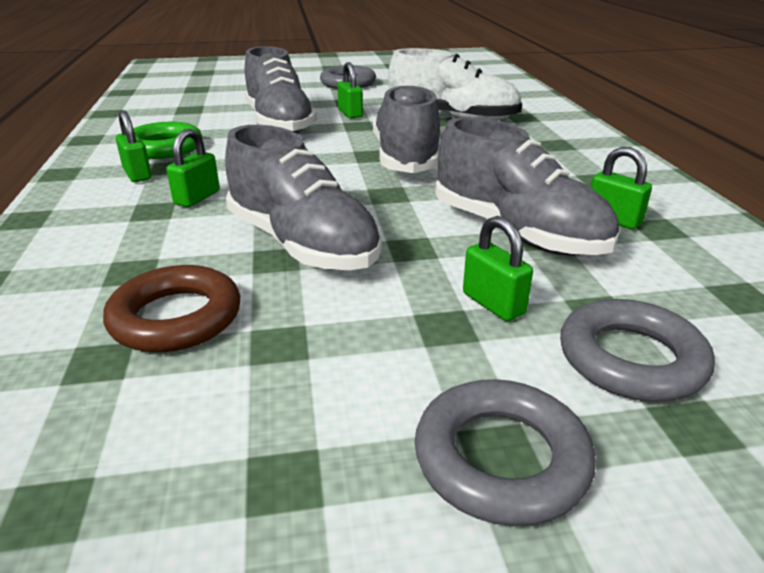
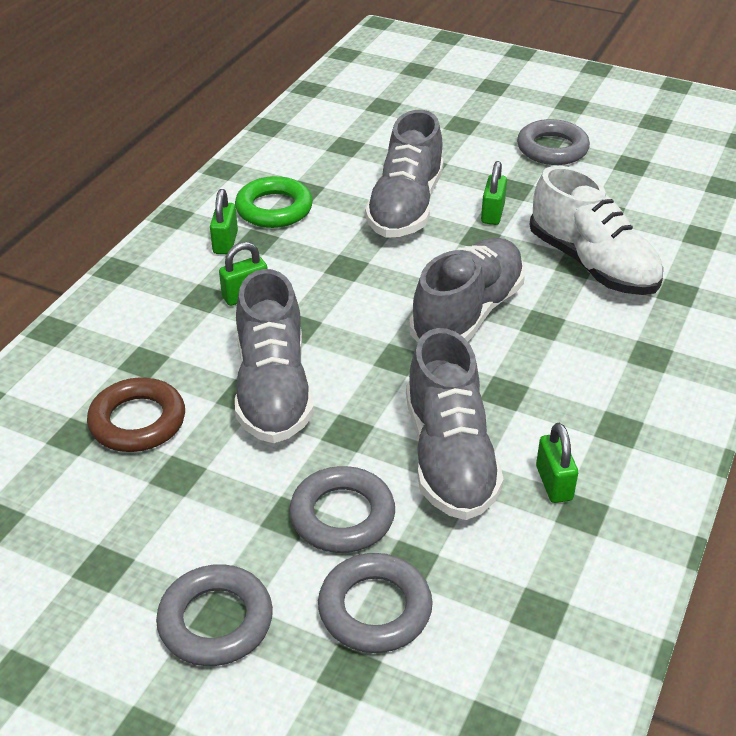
camera: 35 degrees right, 10 degrees up
(493, 304) = (342, 516): green padlock -> grey ring

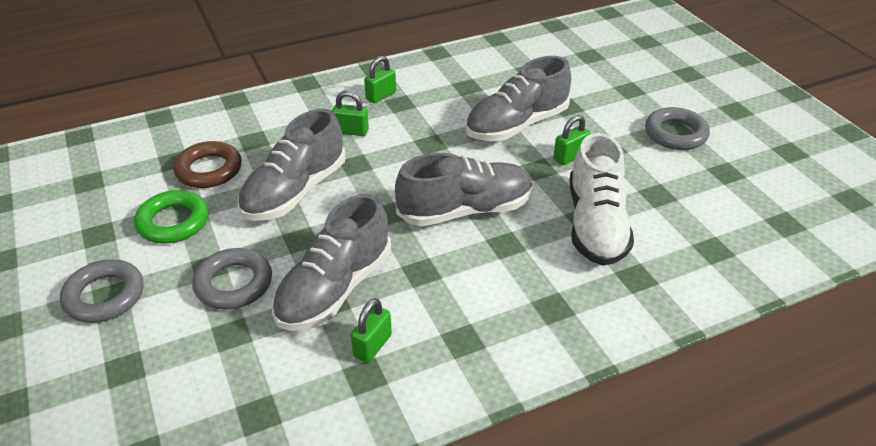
camera: 40 degrees right, 0 degrees up
(274, 209) = (434, 89): green ring -> green ring (173, 222)
(375, 609) = (180, 345): grey ring -> none

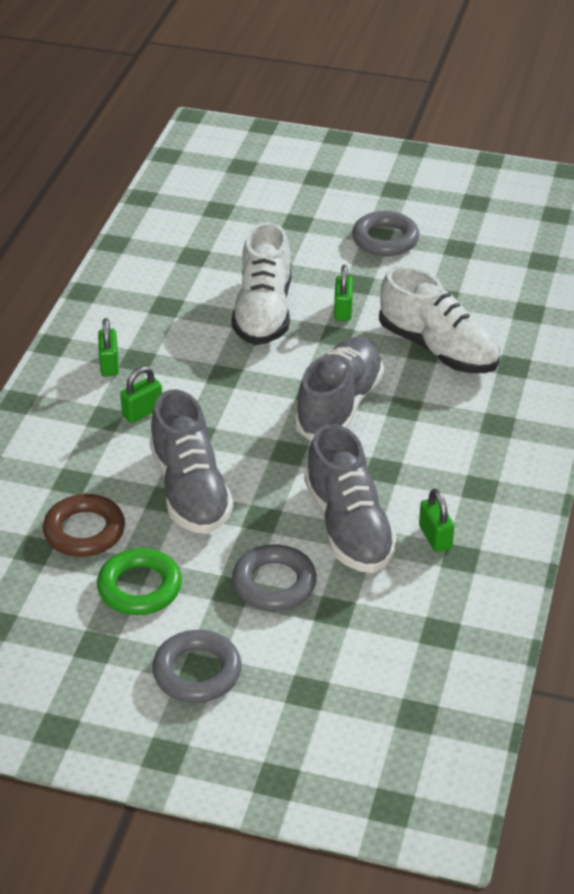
camera: 50 degrees left, 0 degrees up
(516, 125) = (263, 312): grey shoe -> white shoe

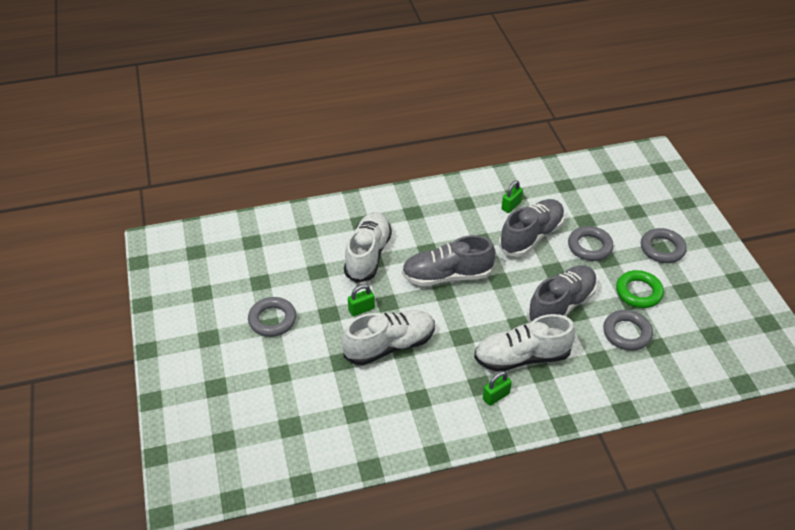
camera: 120 degrees left, 5 degrees up
(84, 531) = (627, 333): brown ring -> grey ring
(142, 412) = (522, 357): green padlock -> white shoe

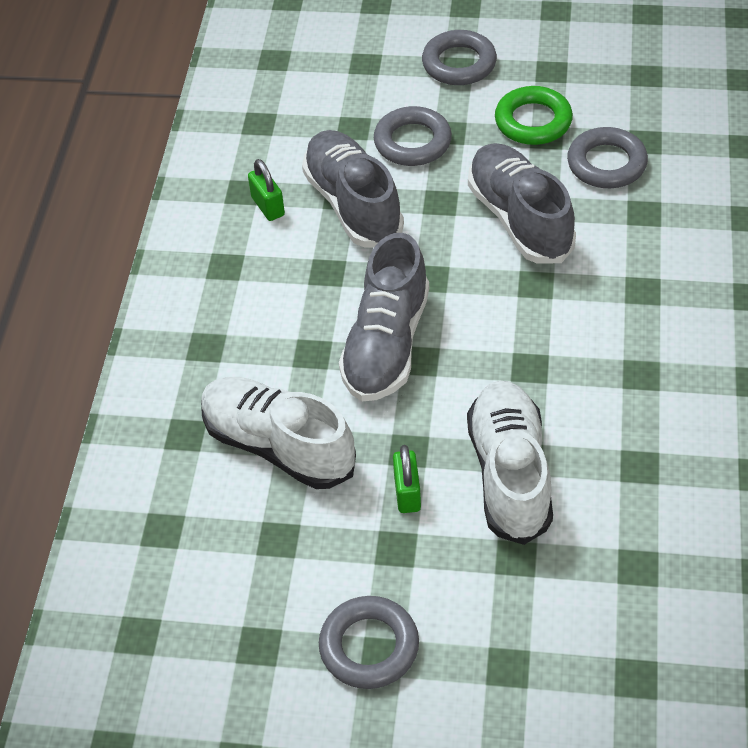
camera: 65 degrees left, 5 degrees up
(496, 396) = (670, 361): green padlock -> none
(522, 357) = (605, 302): white shoe -> none

